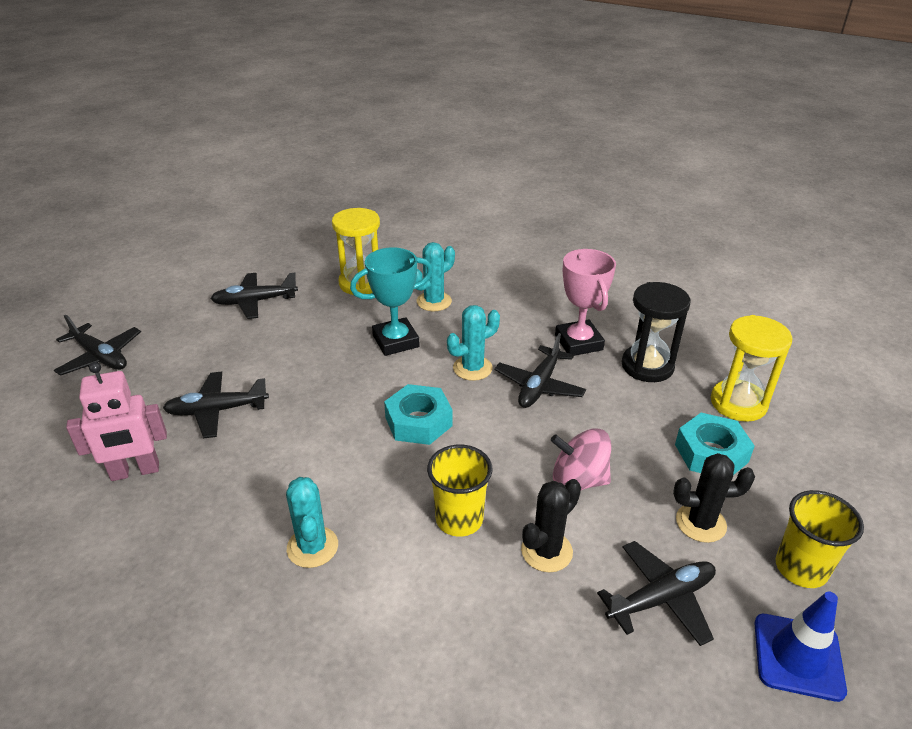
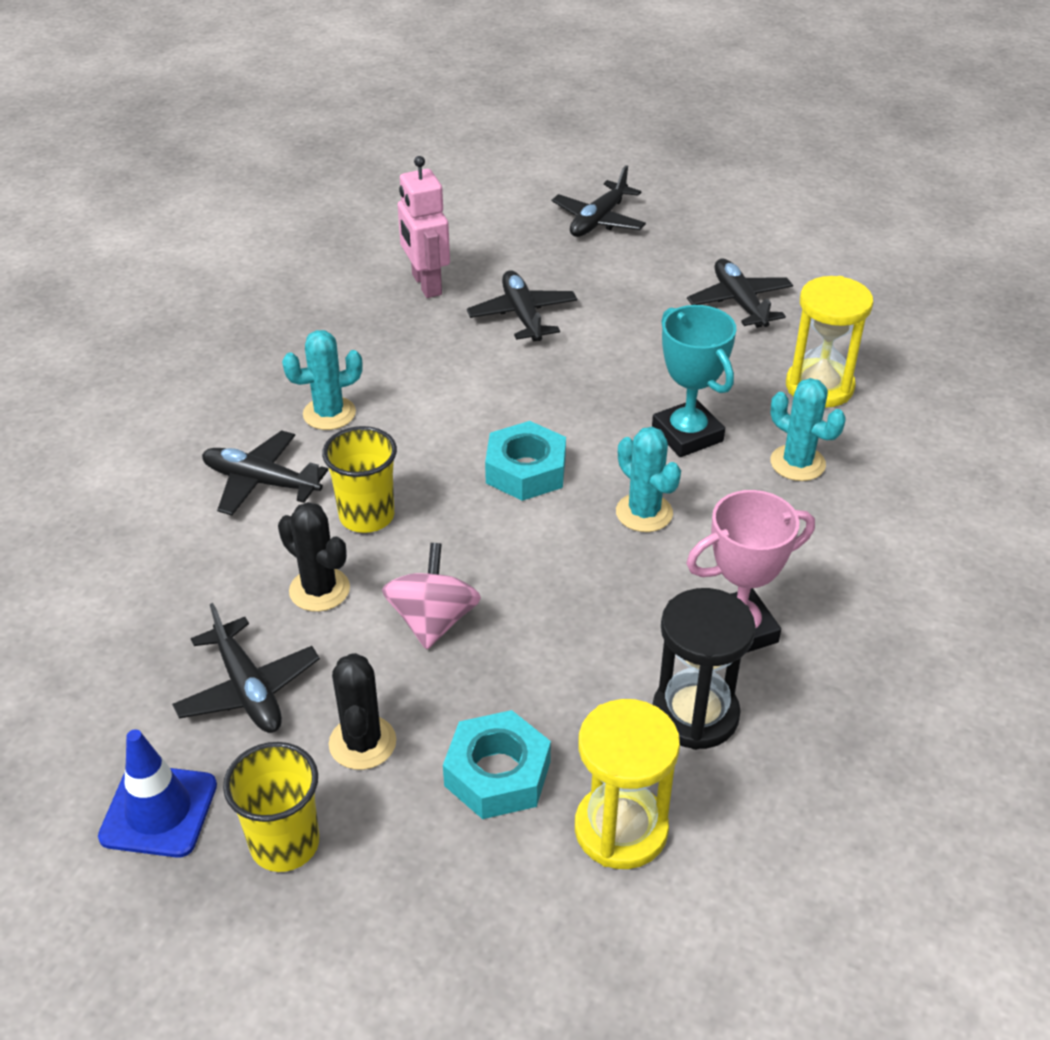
camera: 85 degrees right, 5 degrees up
(539, 386) = (618, 583): black plane -> black plane (261, 482)

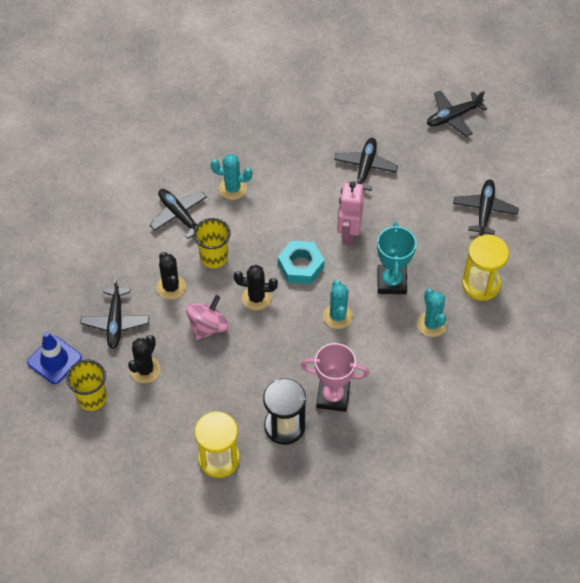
camera: 30 degrees right, 15 degrees up
(426, 285) = (330, 124): pink robot -> pink robot (348, 233)
(486, 543) = (256, 298): none -> black cactus
(497, 774) = (188, 411): turquoise nut -> none

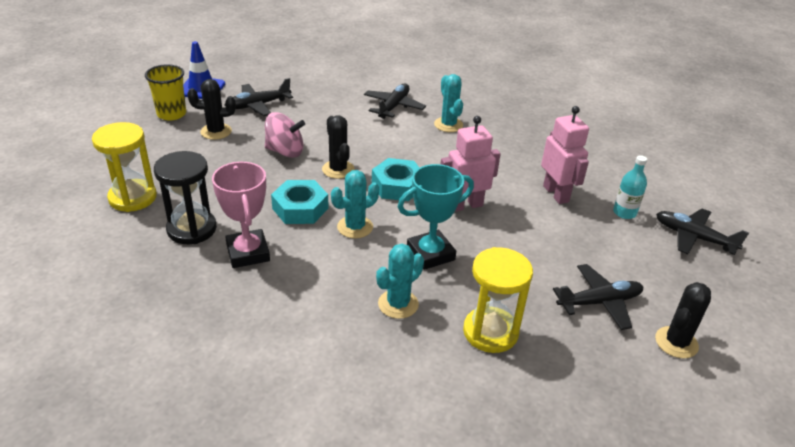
camera: 60 degrees right, 20 degrees down
(171, 287) = (314, 122): black cactus -> black cactus (676, 342)
(214, 257) = (365, 134): yellow cup -> none
(295, 344) = (300, 208): none -> turquoise nut
(365, 167) = (556, 194): black plane -> pink robot
(408, 139) = (624, 212): none -> turquoise bottle

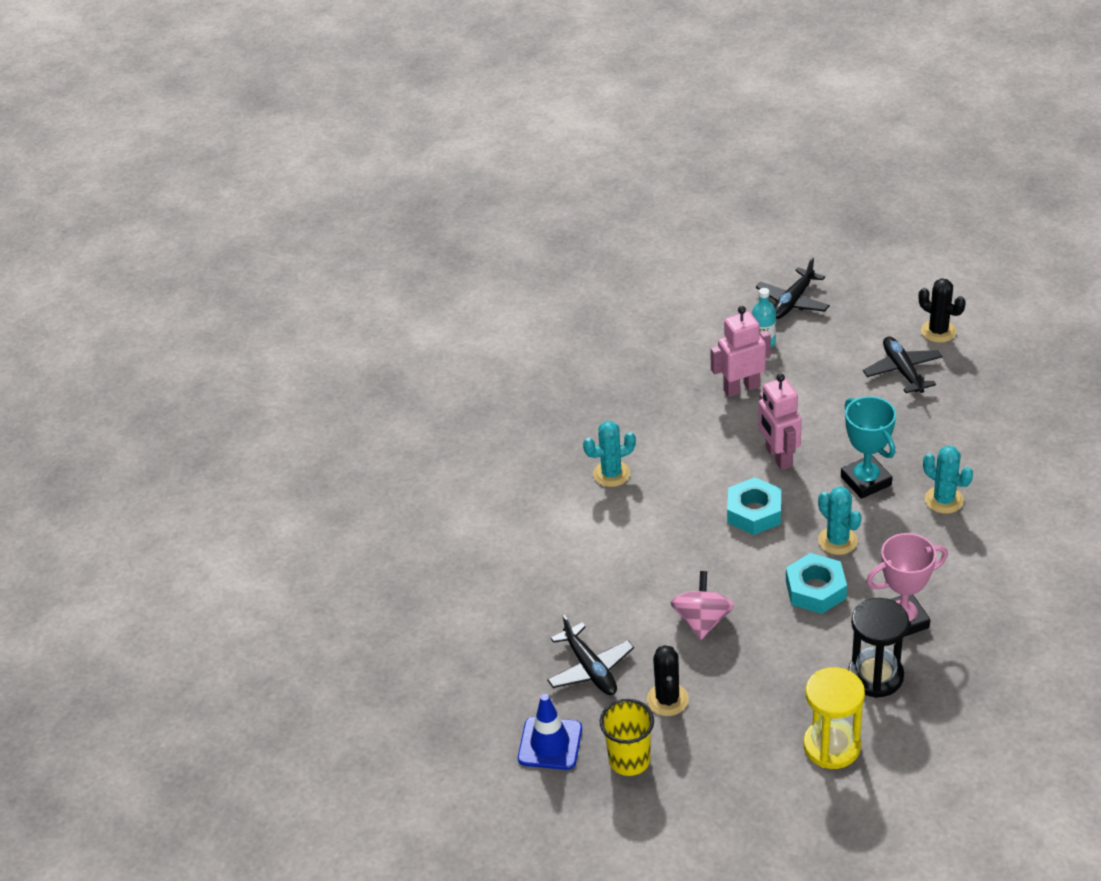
camera: 85 degrees left, 5 degrees up
(338, 169) = (732, 566): black cactus -> none
(393, 106) = (573, 527): black plane -> none
(490, 332) = (961, 439): yellow hourglass -> none

